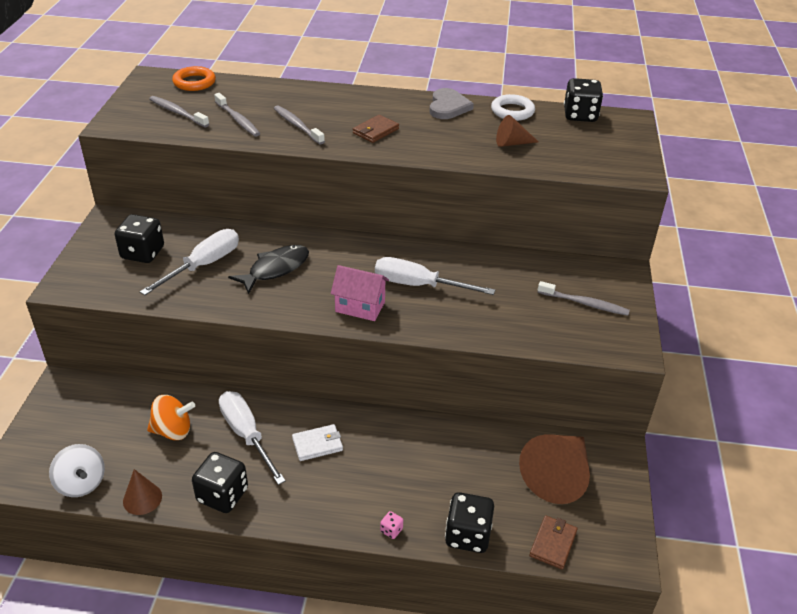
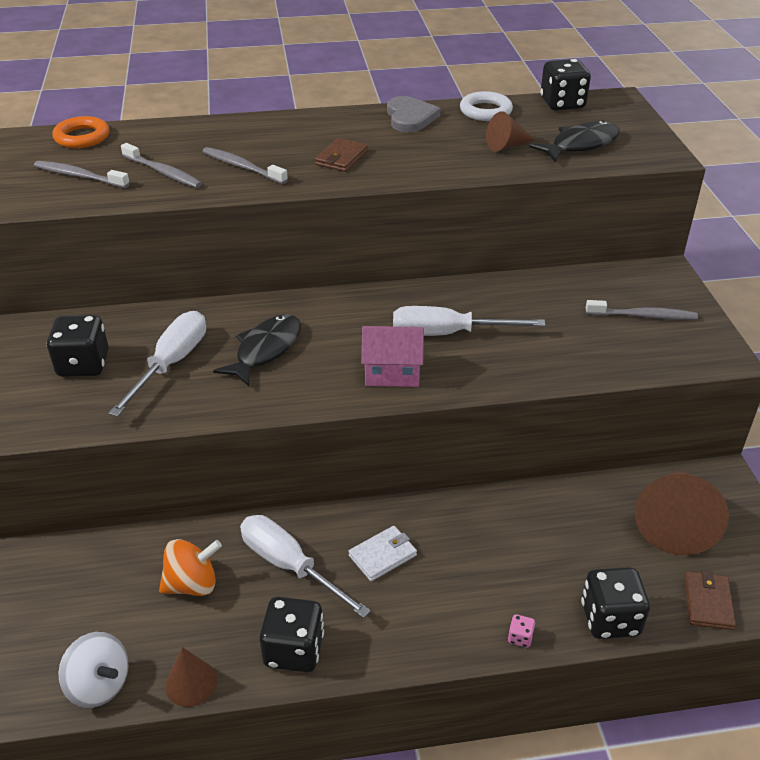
camera: 15 degrees left, 0 degrees up
(574, 153) = (581, 145): none -> black fish

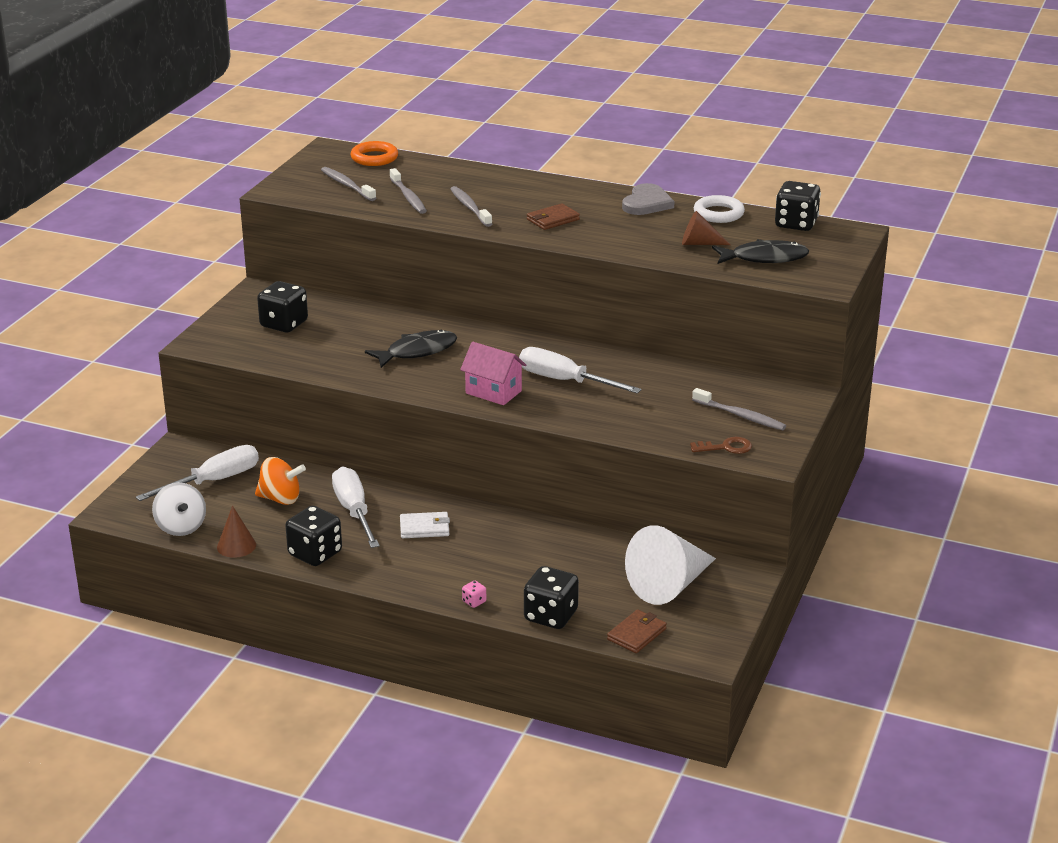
camera: 30 degrees right, 10 degrees down
(171, 364) = (343, 341): white screwdriver -> white screwdriver (213, 481)
(672, 357) = (726, 447): none -> brown key
(674, 522) = (670, 585): brown cone -> white cone

